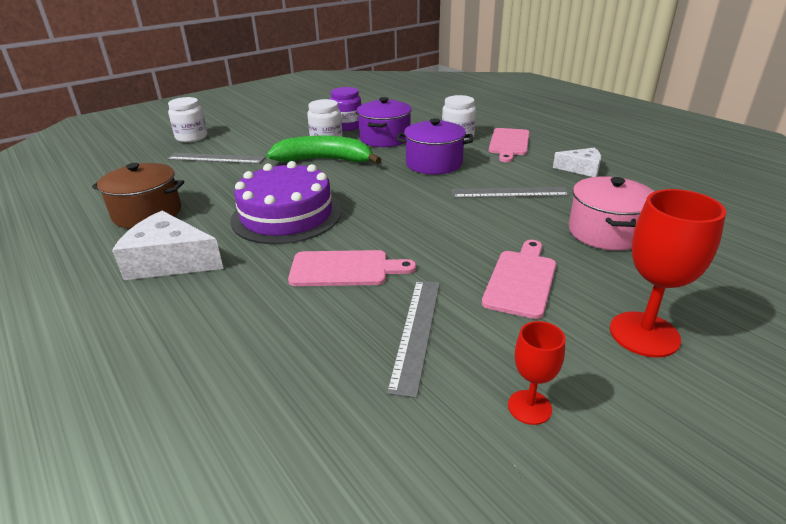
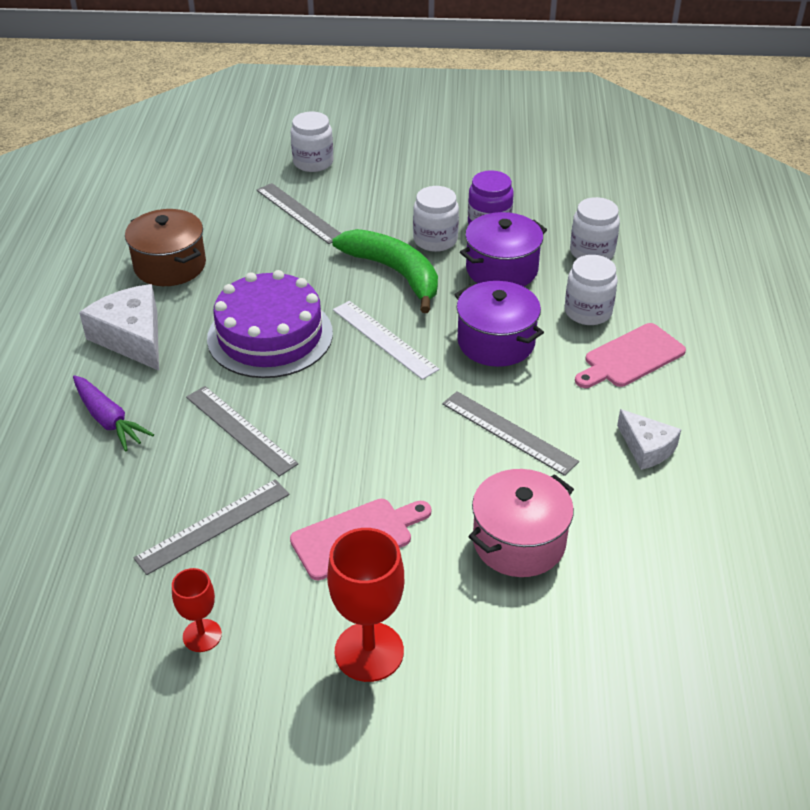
camera: 40 degrees right, 10 degrees up
(220, 317) = (108, 420): none -> purple carrot
(344, 269) = (240, 430): pink cutting board -> grey ruler
(367, 187) = (384, 339): none -> white ruler
(419, 118) = (592, 252): none -> white jar

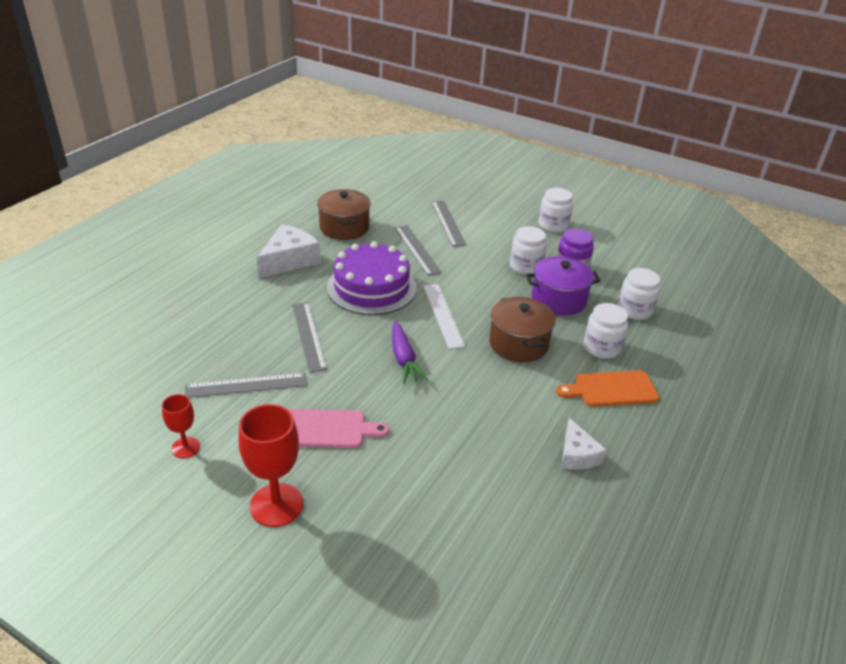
camera: 25 degrees right, 5 degrees down
(108, 420) = (237, 301): purple carrot -> purple carrot (404, 359)
(132, 337) = (289, 260): white cheese -> white cheese turned 45 degrees clockwise
(313, 162) = (480, 196): white jar -> white jar (553, 225)
(395, 273) = (482, 278): green banana -> none
(496, 342) = (518, 344): purple pot -> brown pot
(508, 432) = (482, 404): grey ruler -> grey ruler (417, 249)
(519, 542) = (433, 479): pink pot -> none
(631, 357) = (611, 389): pink cutting board -> orange cutting board

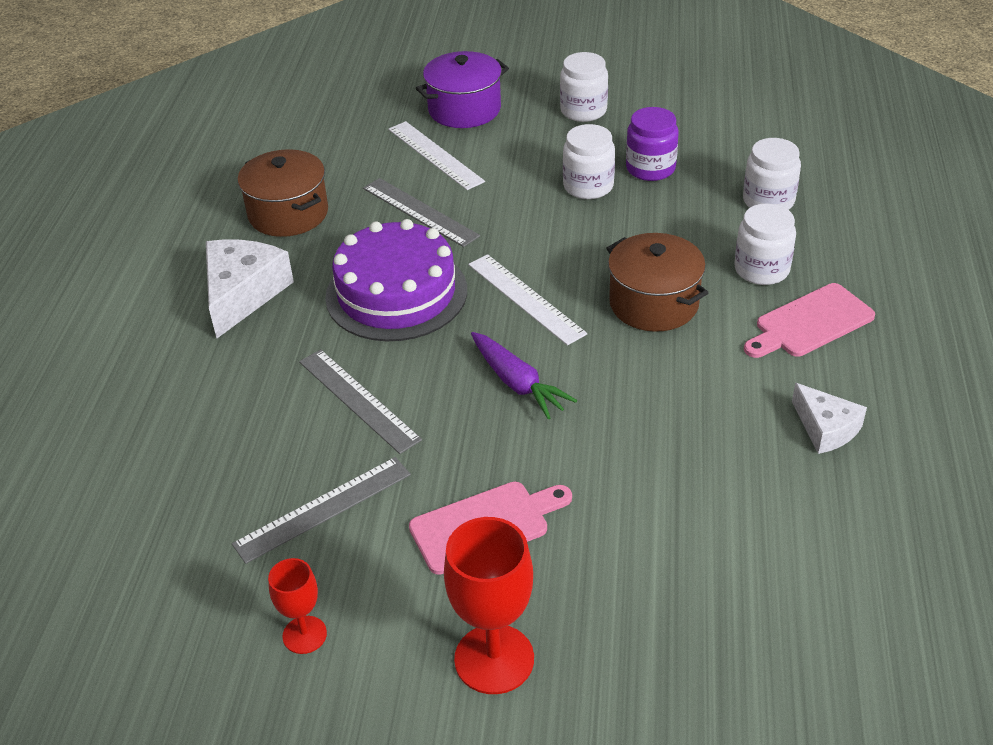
camera: 20 degrees left, 5 degrees up
(448, 223) = (435, 155): grey ruler -> white ruler
(558, 299) = (663, 220): purple pot -> purple pot (464, 109)
(611, 389) = (810, 323): orange cutting board -> pink cutting board

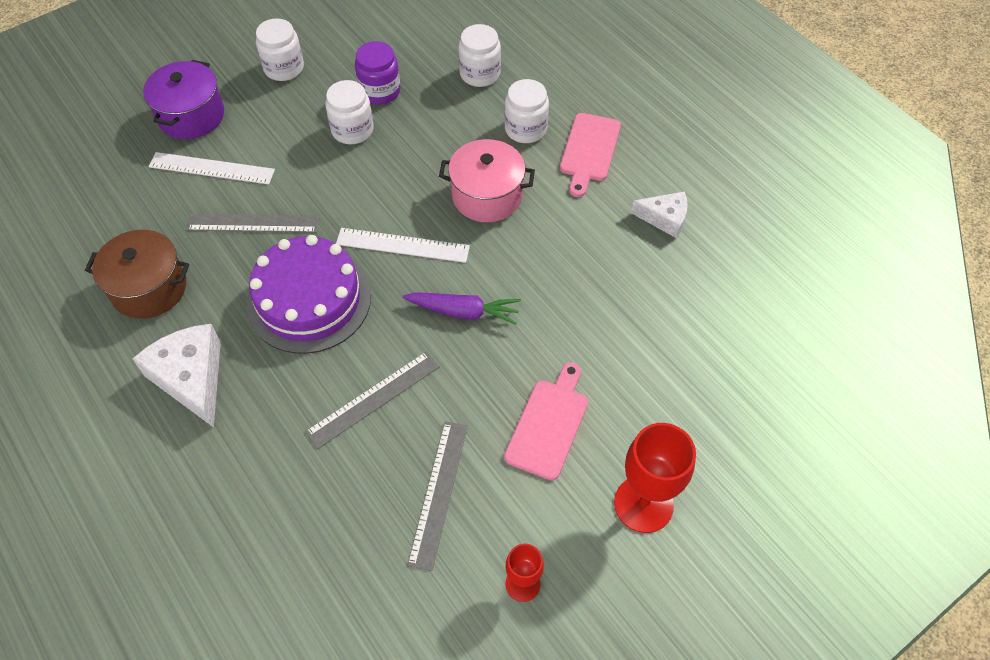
camera: 45 degrees left, 15 degrees up
(358, 400) = (373, 399): grey ruler -> grey ruler turned 45 degrees counterclockwise
(654, 303) = (487, 196): brown pot -> pink pot

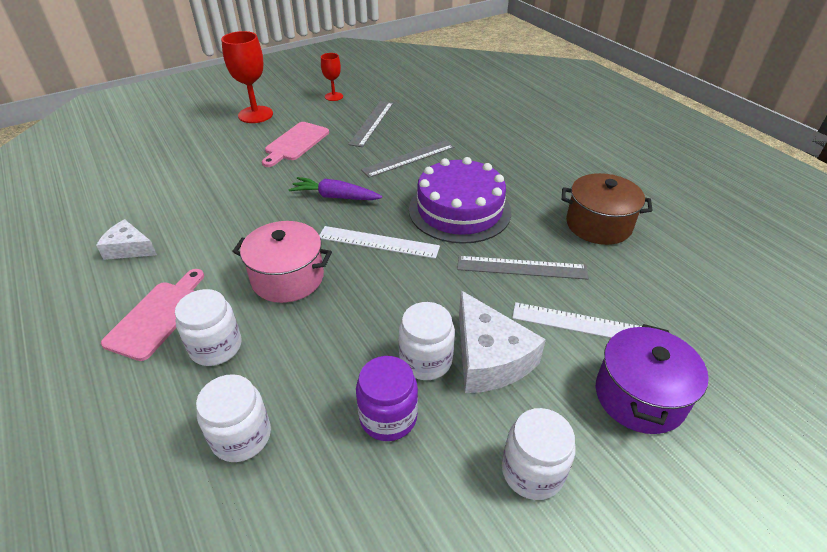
camera: 175 degrees left, 15 degrees down
(191, 378) = (539, 173): white cheese -> white cheese (489, 358)

